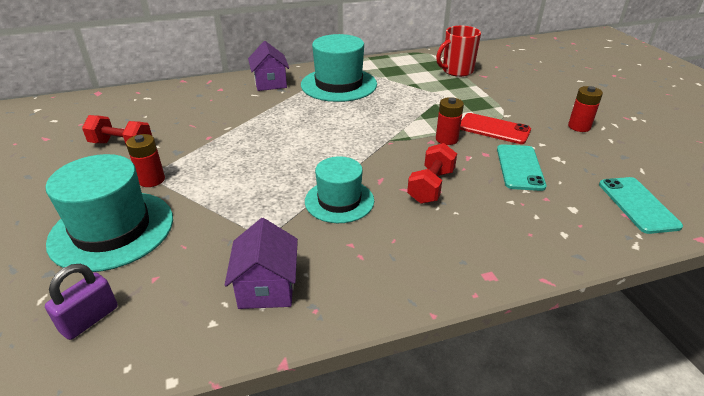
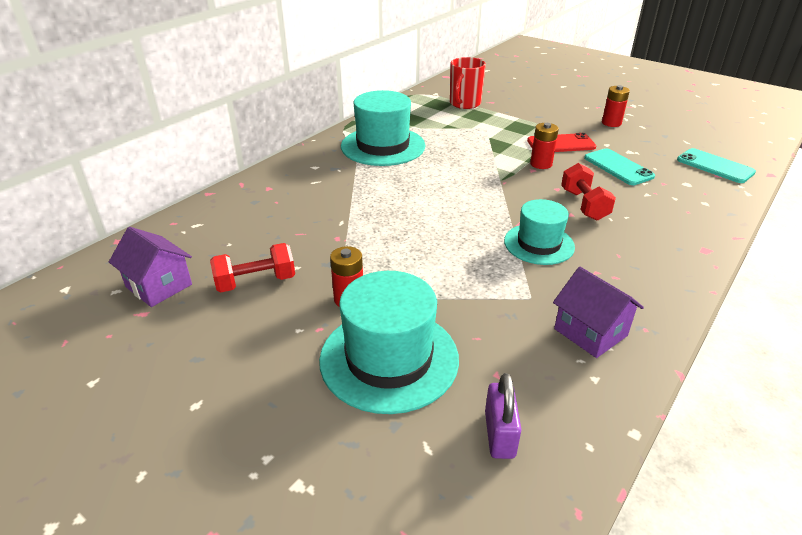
camera: 35 degrees left, 0 degrees up
(270, 83) = (313, 165): purple house -> purple house (159, 286)

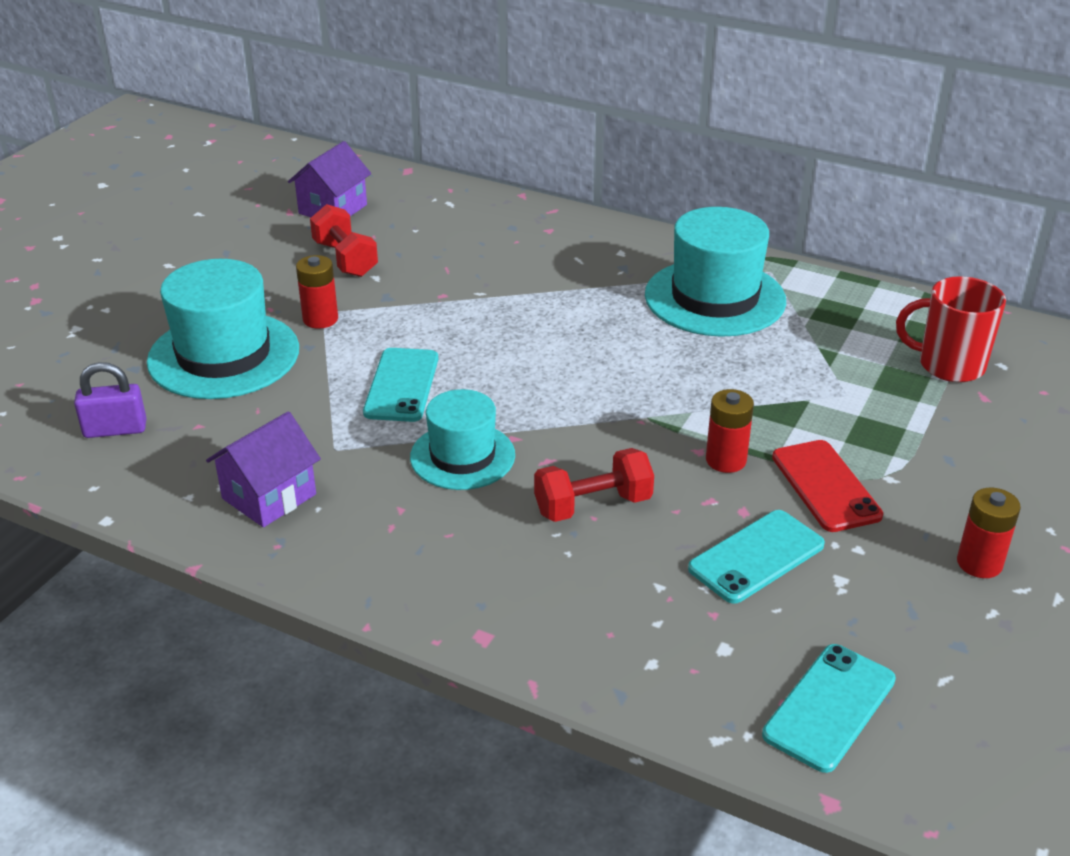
camera: 80 degrees right, 0 degrees up
(454, 263) = (401, 385): none -> turquoise phone

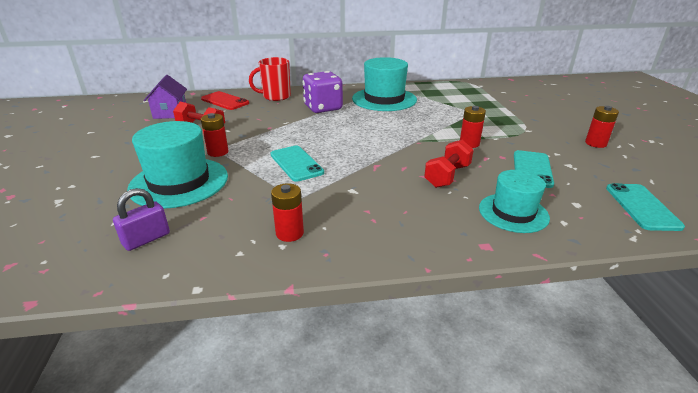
camera: 35 degrees left, 5 degrees down
(269, 496) = (289, 233): purple house -> red battery
(462, 456) = (365, 179): turquoise hat -> turquoise hat (513, 213)
(577, 281) = (323, 108): none -> purple dice
(825, 486) = (514, 139): red phone -> red phone (225, 101)
(949, 365) = (489, 96): red mug -> red mug (276, 96)

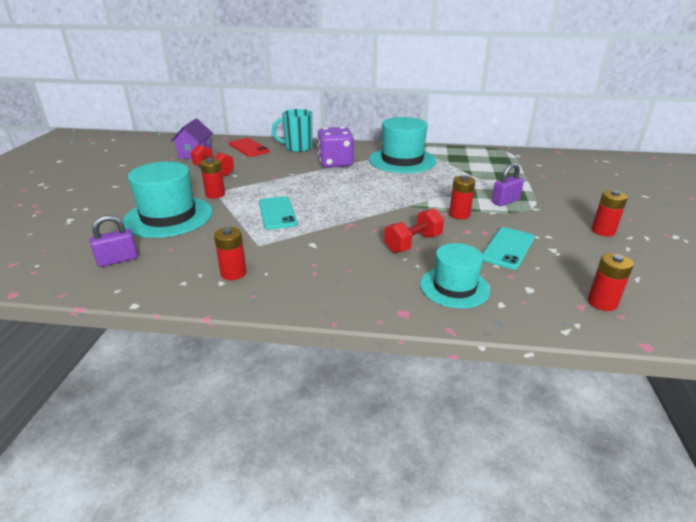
camera: 15 degrees right, 0 degrees up
(276, 96) = (298, 148): red mug -> turquoise mug
(499, 127) = (505, 201): none -> purple padlock
(642, 207) = (602, 302): turquoise phone -> red battery

